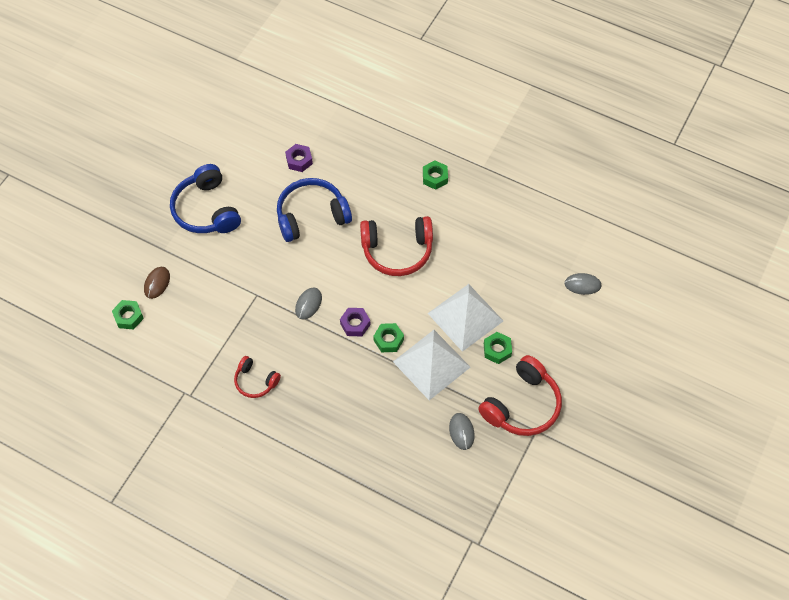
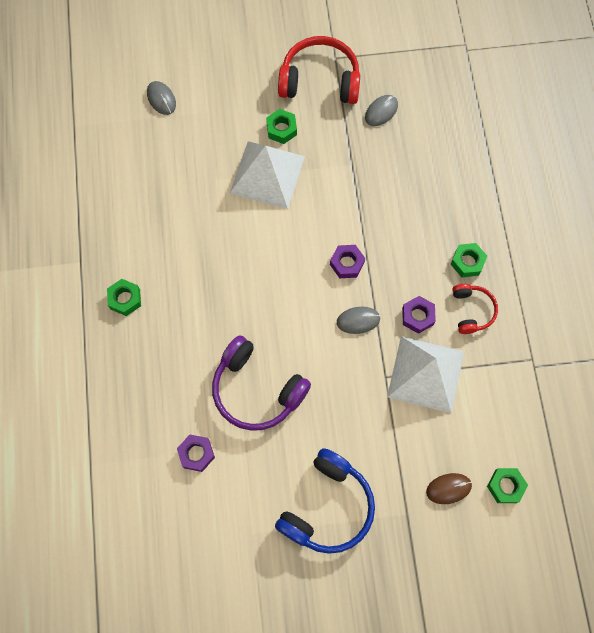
camera: 125 degrees left, 10 degrees up
(280, 343) = (417, 316): none -> purple nut
(311, 215) = (256, 390): blue headphones -> purple headphones
(388, 340) = (340, 224): green nut -> green nut (467, 262)
(397, 251) = (239, 278): red headphones -> none
(431, 364) = (337, 173): white pyramid -> white pyramid (426, 374)

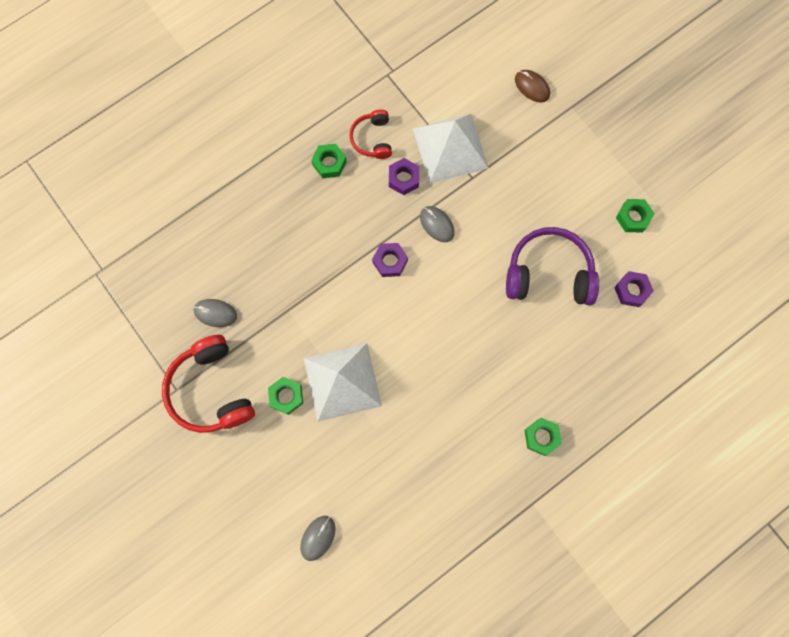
camera: 120 degrees left, 5 degrees up
(256, 390) = (549, 273): purple headphones -> purple headphones turned 90 degrees counterclockwise
(328, 507) = (604, 166): blue headphones -> none
(472, 311) = (372, 139): red headphones -> red headphones turned 60 degrees counterclockwise
(505, 486) = (503, 48): green nut -> green nut (633, 218)

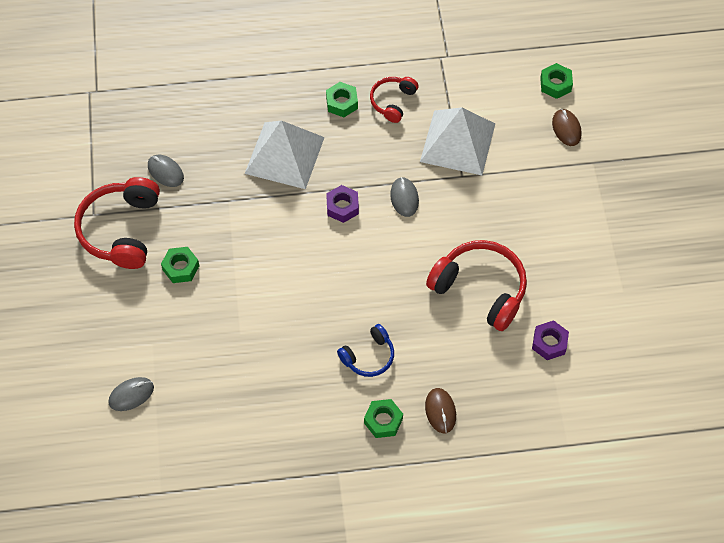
camera: 30 degrees right, 15 degrees down
(342, 382) = (236, 281): white pyramid -> white pyramid (284, 155)
(403, 179) = (399, 147): purple nut -> none
(495, 386) = (368, 356): none -> blue headphones
(549, 273) = (480, 289): purple headphones -> red headphones
(582, 401) = (440, 411): none -> brown mouse
(633, 218) = (591, 282): green nut -> green nut (555, 84)

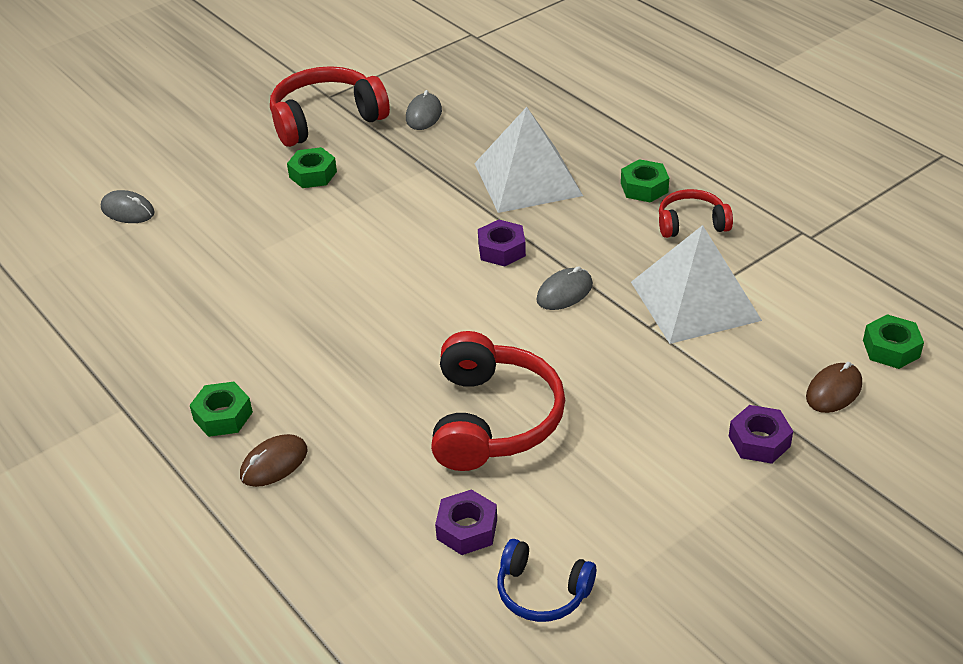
camera: 60 degrees right, 20 degrees down
(368, 356) = (308, 362): blue headphones -> blue headphones (542, 592)
(577, 182) = (759, 441): none -> purple nut

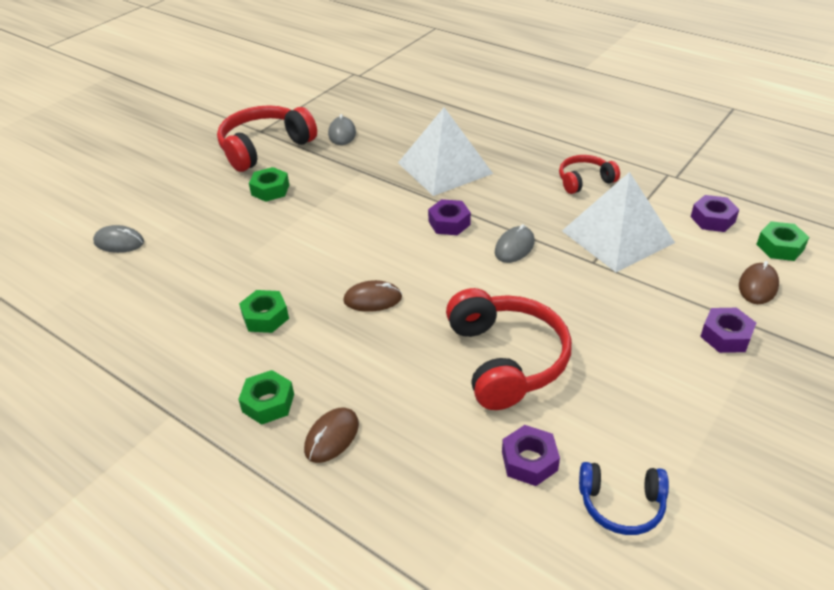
camera: 15 degrees left, 0 degrees up
(376, 324) = (372, 299): none -> brown mouse
(644, 188) = (536, 161): green nut -> green nut (265, 317)
(826, 299) = (712, 219): none -> purple nut

